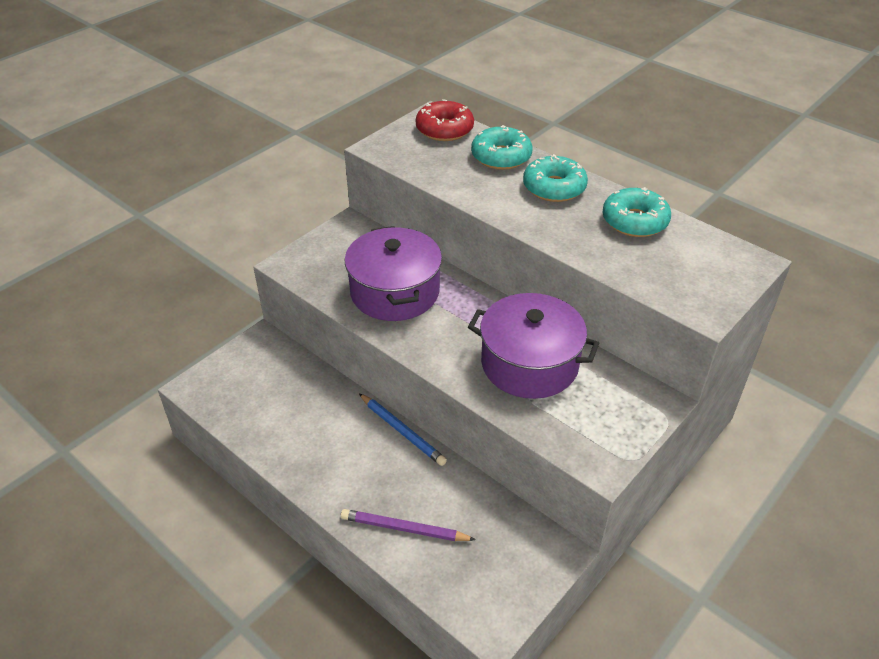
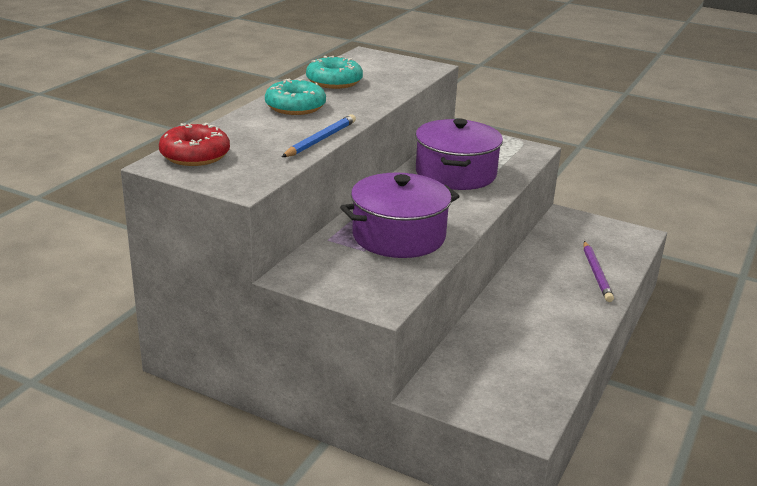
camera: 105 degrees left, 15 degrees down
(402, 431) = (503, 285): blue pencil -> blue pencil (320, 139)
(501, 157) = (247, 128): turquoise donut -> none

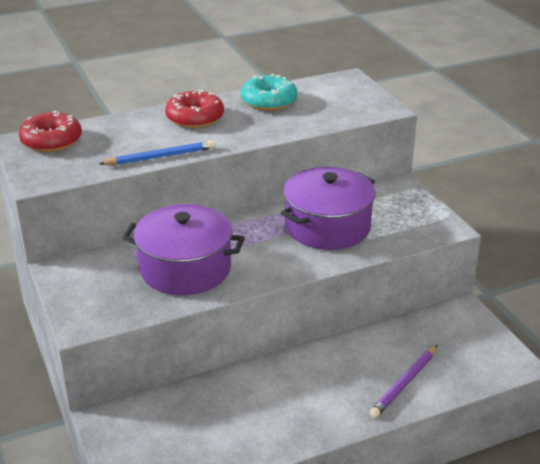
camera: 40 degrees right, 5 degrees up
(295, 107) = (195, 118): turquoise donut -> red donut

